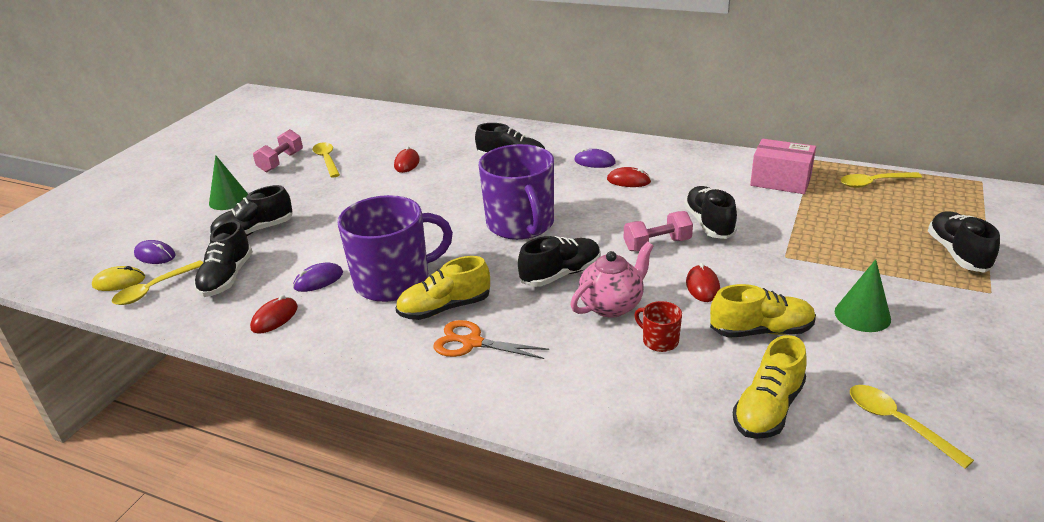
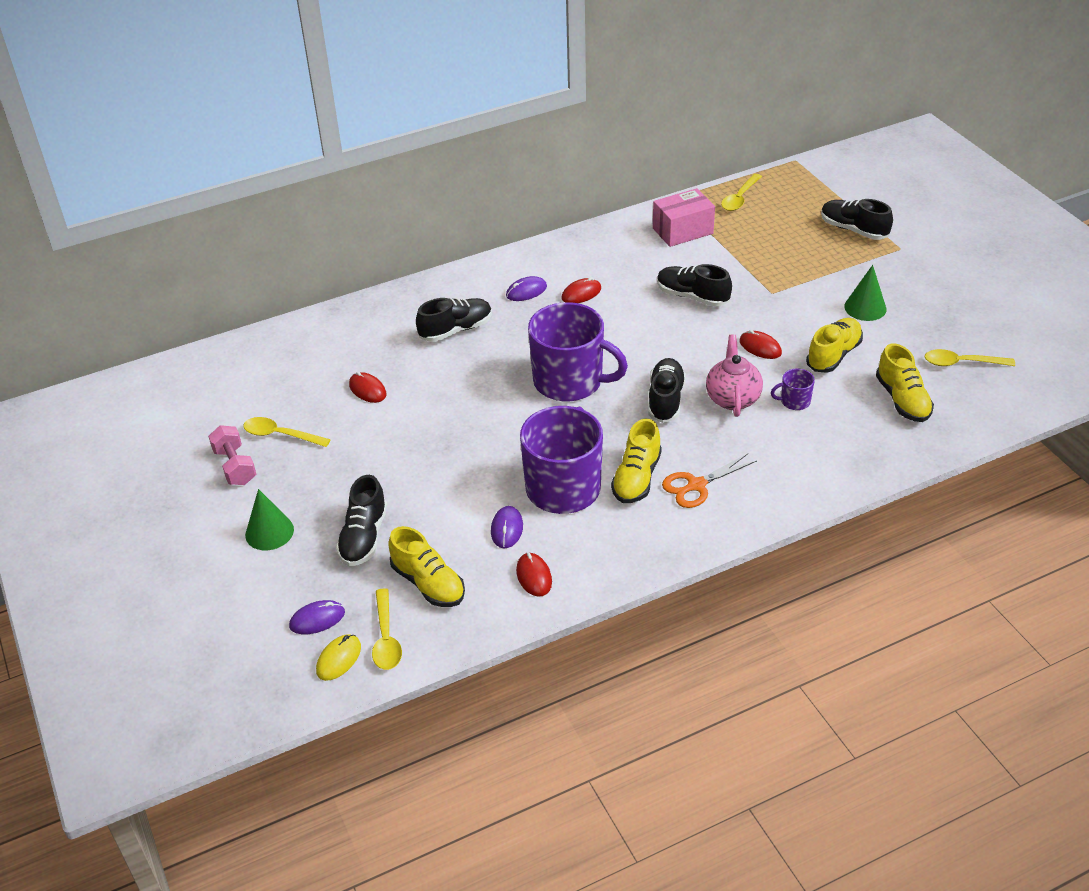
camera: 50 degrees left, 10 degrees up
(227, 278) = (428, 583): black shoe -> yellow shoe
(657, 244) = (687, 335): pink dumbbell -> none
(659, 341) = (794, 401): red mug -> purple mug

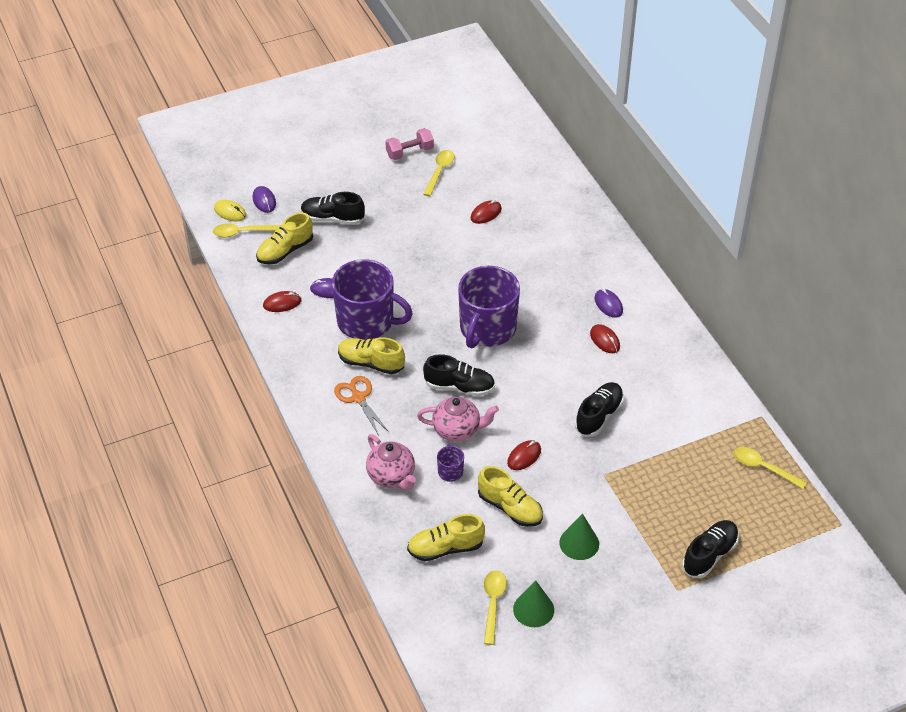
camera: 90 degrees right, 5 degrees up
(269, 532) = (344, 174): green cone -> green cone (533, 609)
(456, 330) = (556, 261): black shoe -> none
(682, 231) = (703, 417): pink box -> none
(813, 448) = (391, 476): none -> pink teapot

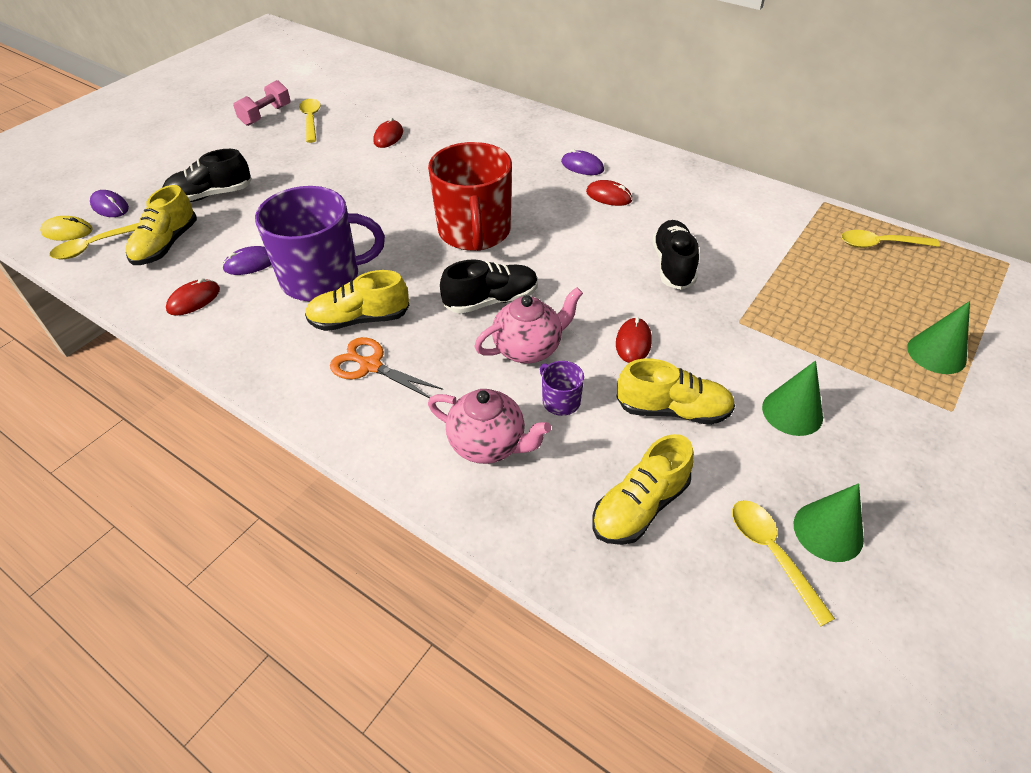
camera: 30 degrees left, 0 degrees up
(487, 328) = (474, 232): purple mug -> red mug
(709, 555) = (936, 353): black shoe -> green cone

